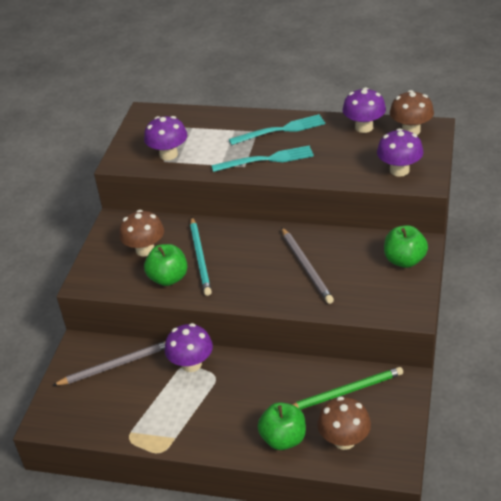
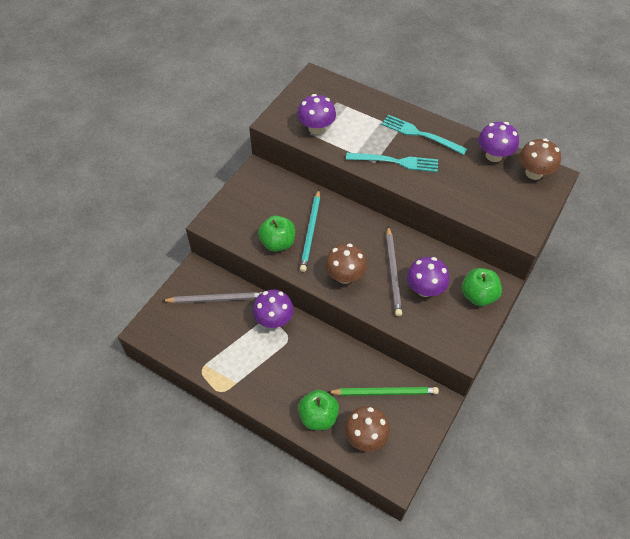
camera: 15 degrees right, 15 degrees up
(145, 250) = (270, 208): brown mushroom -> brown mushroom (345, 276)
(281, 130) = (420, 134): turquoise fork -> turquoise fork turned 150 degrees counterclockwise
(399, 170) = (505, 213): purple mushroom -> purple mushroom (425, 289)

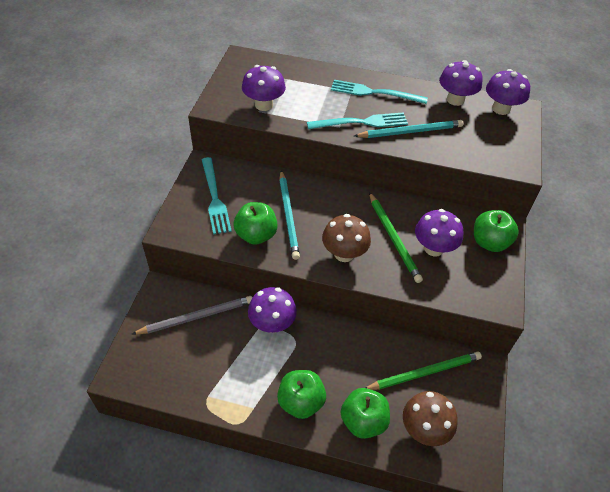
camera: 20 degrees left, 5 degrees down
(255, 202) = (214, 198): none -> turquoise fork
(274, 388) = (301, 402): none -> green apple
(393, 272) = (393, 238): grey pencil -> green pencil
(437, 179) = (410, 132): none -> turquoise pencil
(534, 173) = (501, 109): brown mushroom -> purple mushroom

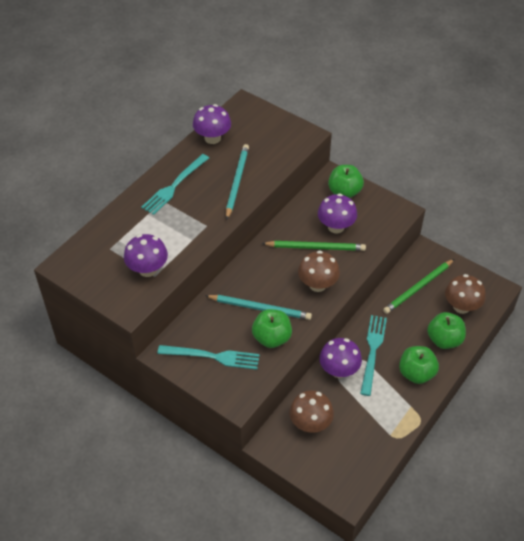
camera: 65 degrees left, 0 degrees up
(197, 317) = (310, 423): grey pencil -> brown mushroom
(361, 122) = (209, 209): turquoise fork -> turquoise fork (373, 351)
(424, 372) = (418, 288): green pencil -> green pencil turned 135 degrees counterclockwise
(501, 109) = (238, 116): purple mushroom -> none

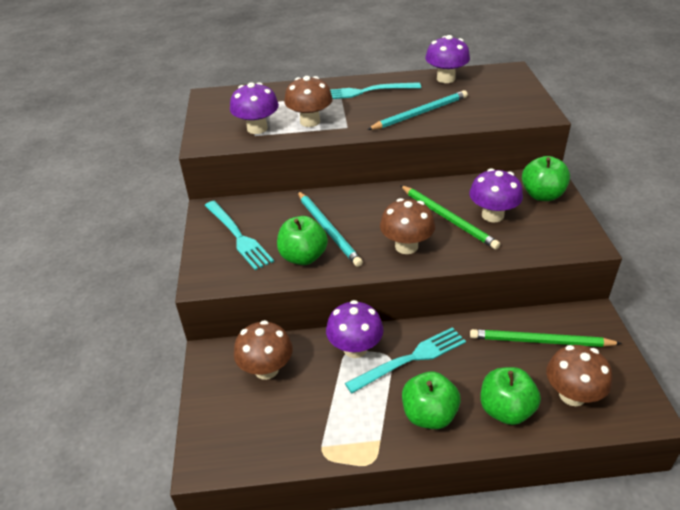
camera: 50 degrees right, 10 degrees down
(175, 238) = (310, 121): none -> brown mushroom

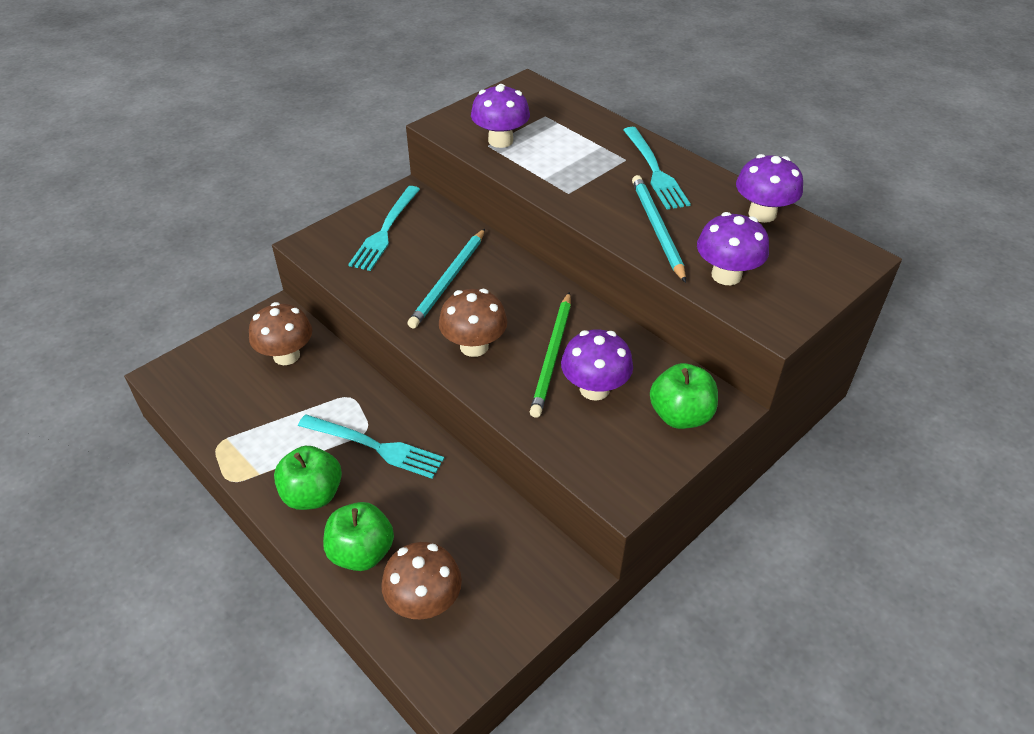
camera: 50 degrees right, 5 degrees up
(303, 257) = (393, 285): green apple -> none
(310, 121) = (550, 165): brown mushroom -> none
(355, 348) = (357, 400): purple mushroom -> purple mushroom (726, 275)
(364, 92) = (654, 171): turquoise fork -> turquoise fork turned 150 degrees counterclockwise
(420, 113) = (657, 229): turquoise pencil -> turquoise pencil turned 120 degrees counterclockwise
(540, 341) = (485, 541): green pencil -> none

